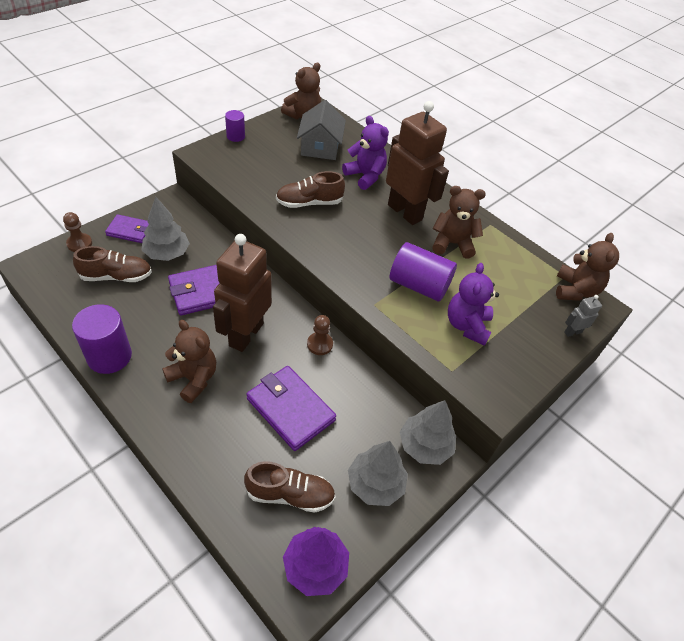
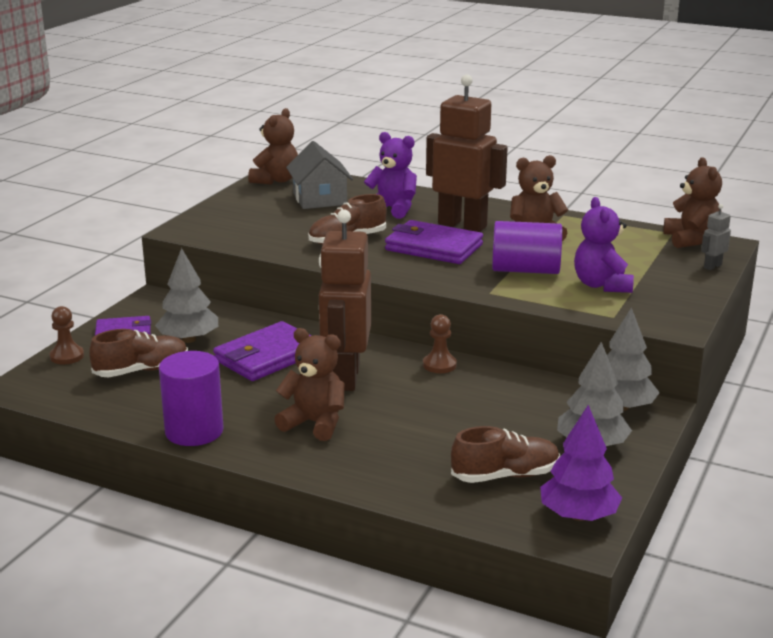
camera: 15 degrees left, 25 degrees down
(235, 136) = (210, 210): purple cylinder -> none
(290, 409) = (449, 418): purple wallet -> purple wallet (433, 247)

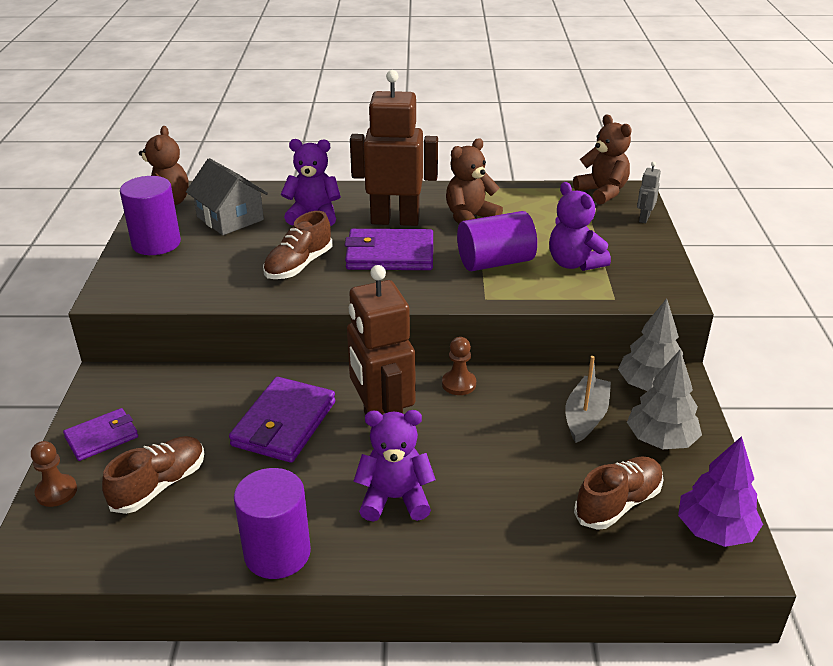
camera: 25 degrees left, 10 degrees up
(188, 339) = (183, 425): grey tree -> none
(245, 205) = (156, 243): none -> purple cylinder
(314, 423) = (395, 498): brown teddy bear -> purple teddy bear
(535, 413) = (586, 417): none -> grey boat

